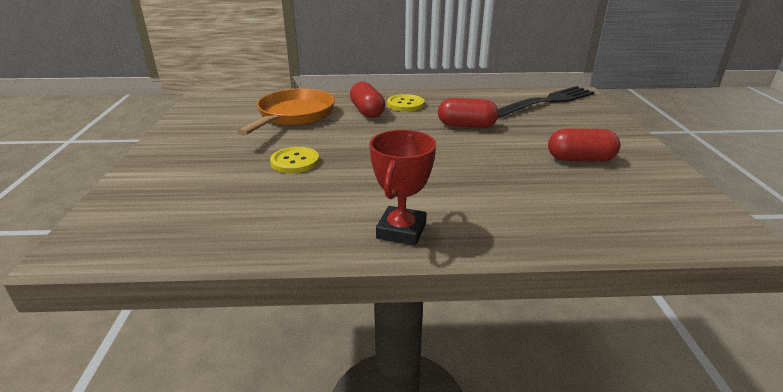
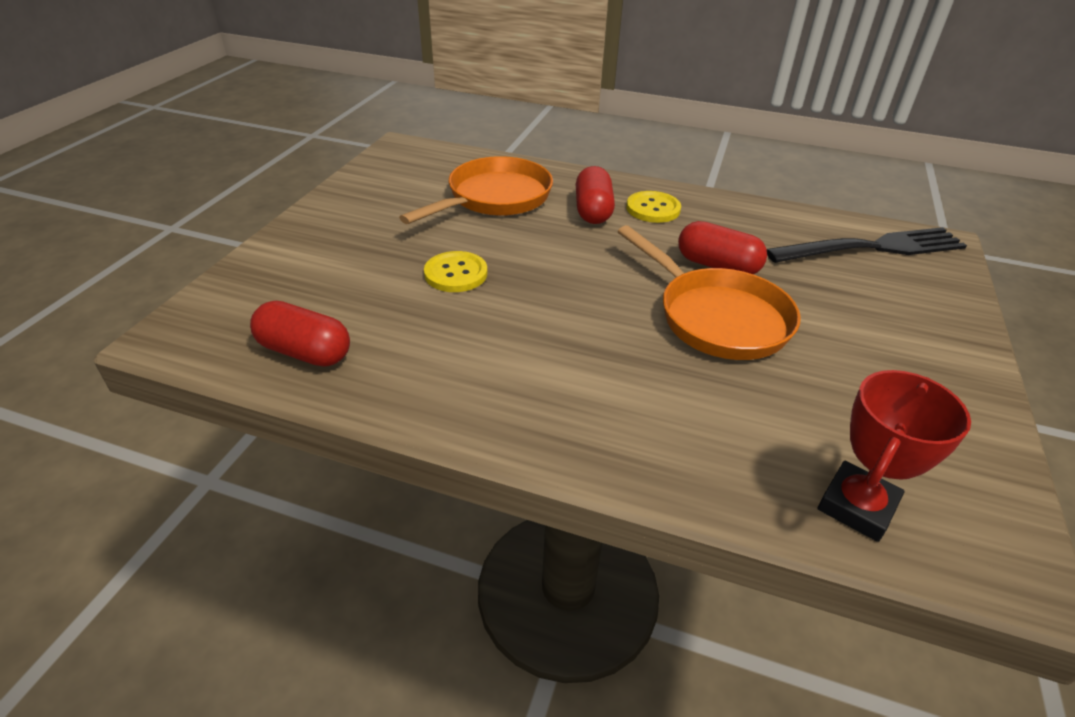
camera: 20 degrees right, 10 degrees up
(401, 231) = (523, 416): red trophy -> red trophy (857, 506)
(486, 151) = (717, 317): none -> orange pan
(580, 159) = (852, 367): red capsule -> red capsule (305, 352)

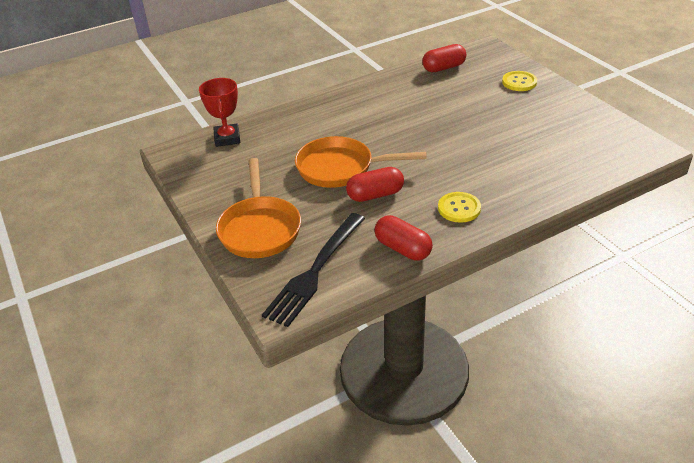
camera: 135 degrees right, 0 degrees up
(456, 274) = (462, 114): yellow button -> yellow button (519, 82)
(494, 198) = (534, 155): orange pan -> orange pan (260, 229)
(593, 211) = (481, 183): red capsule -> red capsule (402, 249)

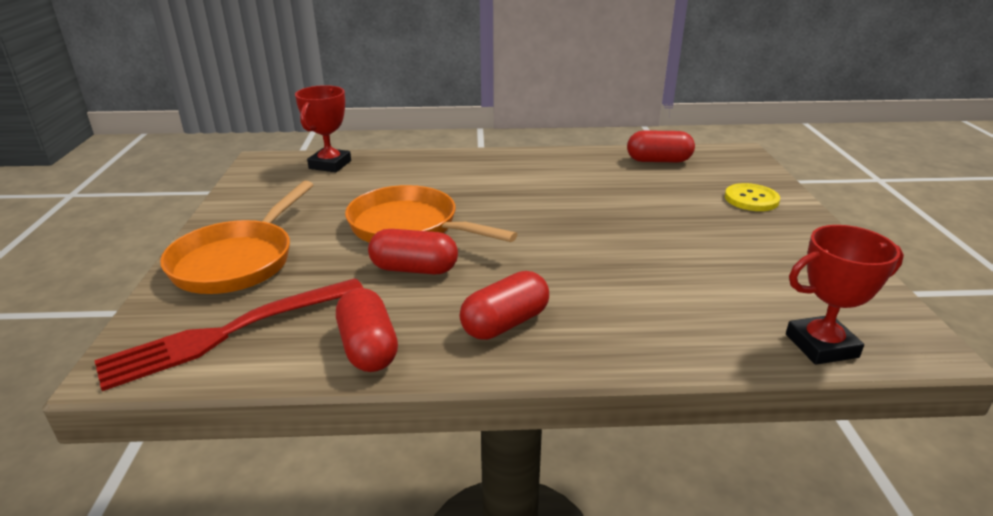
camera: 25 degrees right, 10 degrees down
(315, 271) = (228, 333): black fork -> red fork
(459, 208) = (505, 323): yellow button -> red capsule
(613, 164) = (821, 346): none -> red trophy

